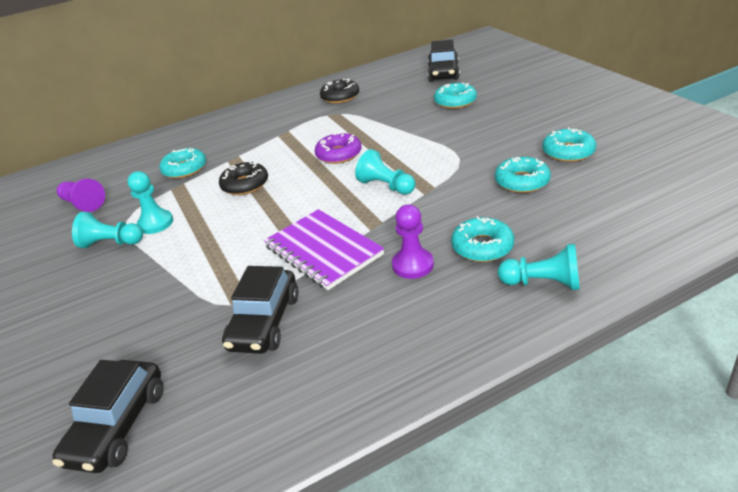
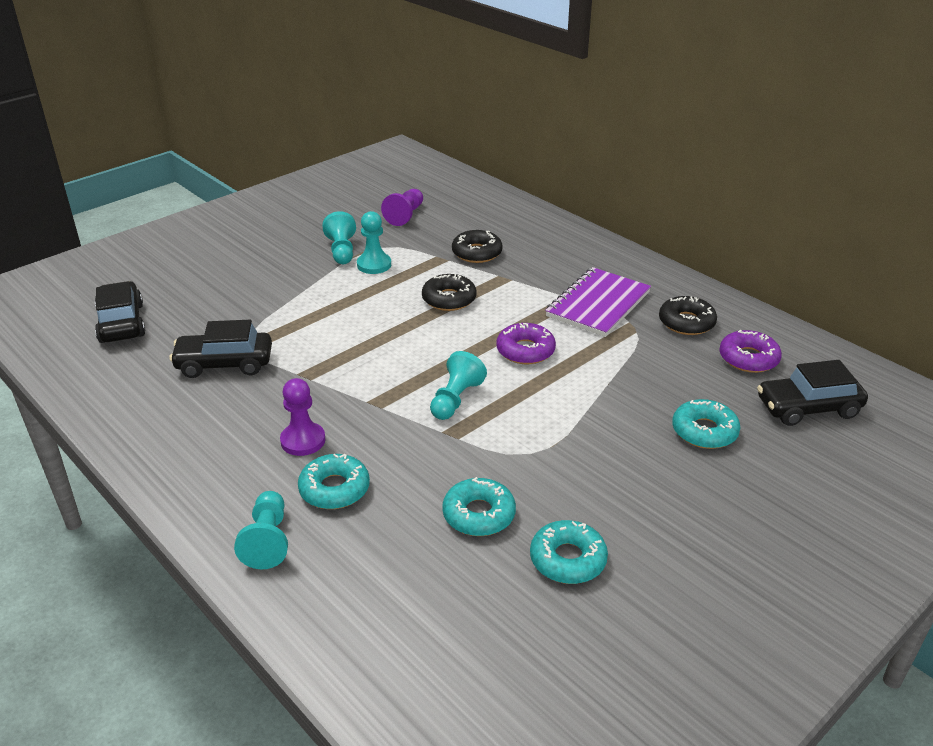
camera: 70 degrees right, 0 degrees up
(118, 426) = (121, 323): black car -> black car turned 75 degrees clockwise
(185, 169) = (477, 253): turquoise donut -> black donut
(323, 251) = (328, 376): purple notebook -> purple notebook (598, 304)
(389, 83) = (748, 358): none -> purple donut

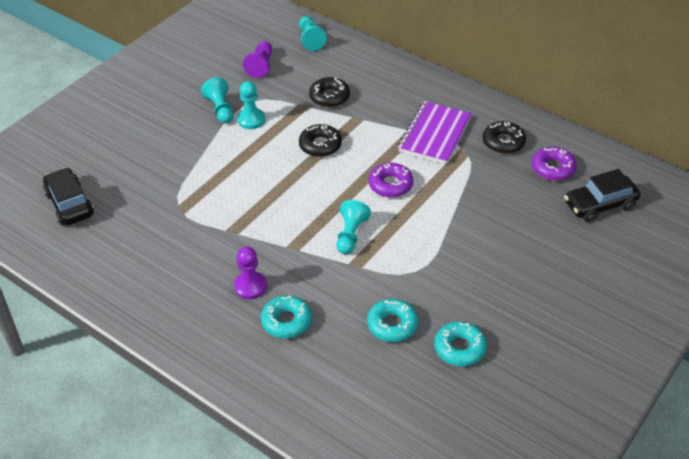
camera: 10 degrees left, 10 degrees up
(224, 364) = (167, 230): black car -> none
(267, 540) = (253, 368): turquoise pawn -> turquoise pawn (311, 40)
(704, 431) = (532, 235): turquoise donut -> none

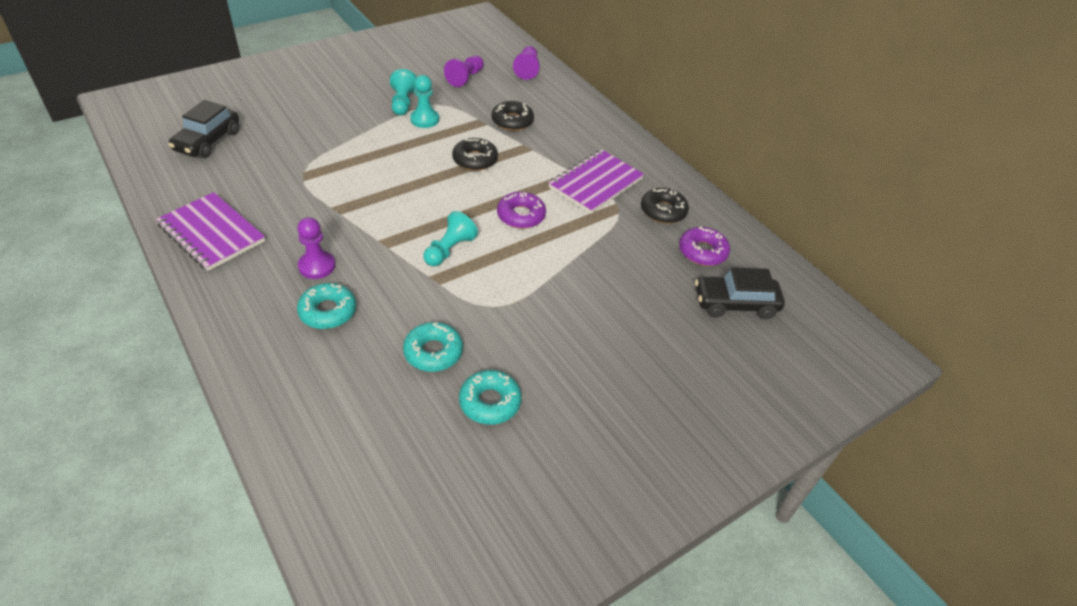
camera: 15 degrees right, 0 degrees up
(69, 204) = (208, 141): black car -> black car turned 150 degrees counterclockwise
(139, 288) = (211, 233): none -> purple notebook
(311, 40) = (527, 69): turquoise pawn -> purple pawn

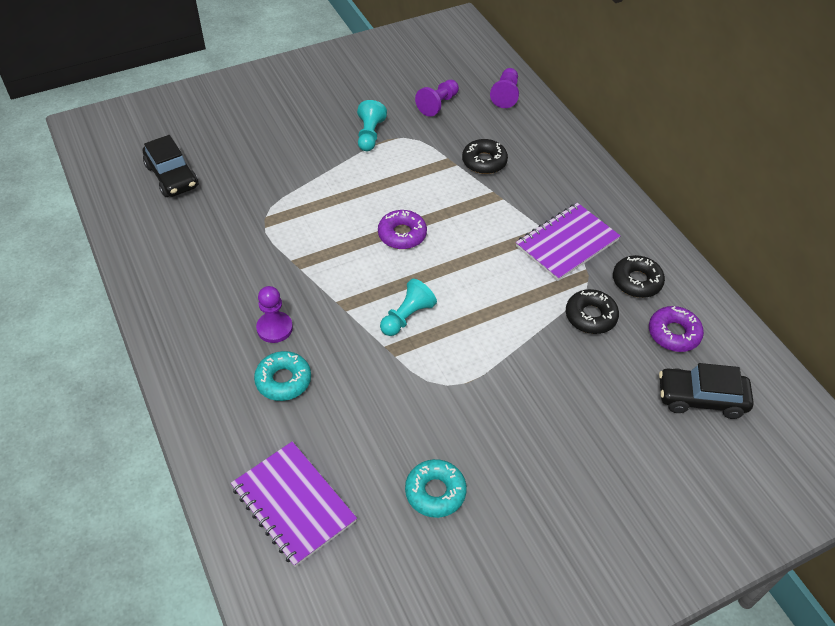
camera: 10 degrees right, 5 degrees up
(208, 141) = (172, 176): black car -> black car turned 60 degrees counterclockwise
(211, 233) = (174, 285): purple notebook -> purple notebook (293, 504)
(424, 119) = (391, 156): turquoise pawn -> none
(433, 352) = (383, 433): turquoise donut -> none
(475, 160) = (441, 209): black donut -> black donut (590, 316)
(521, 216) = (483, 280): purple donut -> purple donut (402, 234)

